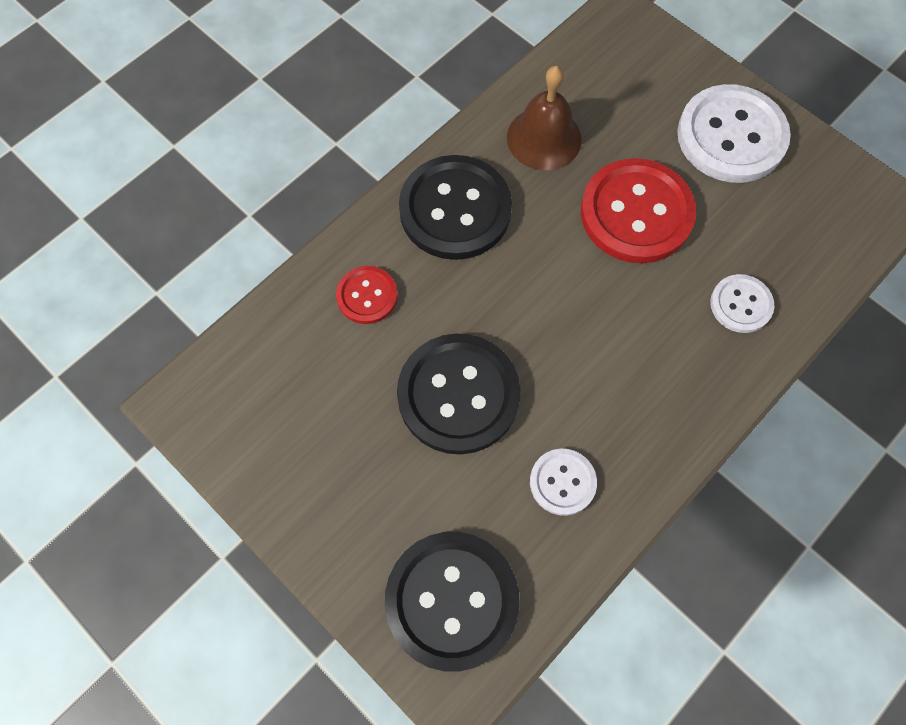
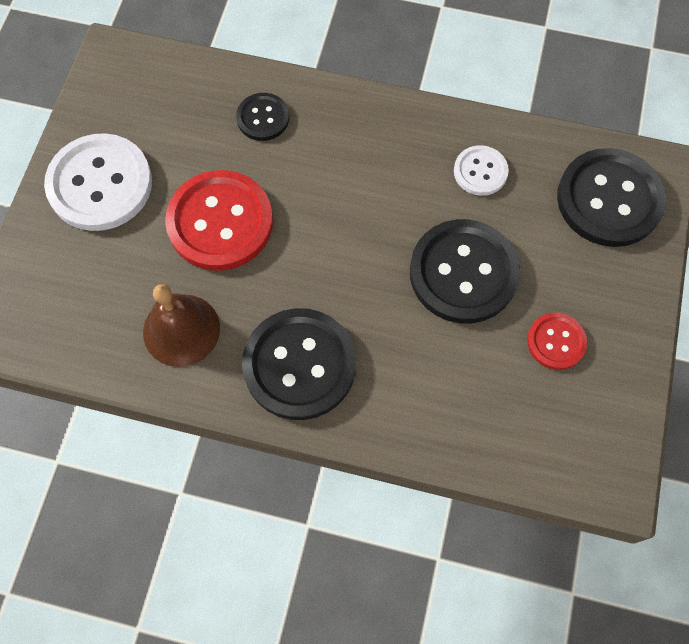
camera: 120 degrees left, 0 degrees up
(367, 296) = (426, 390): red button -> red button (556, 342)
(741, 304) = (263, 118): white button -> black button

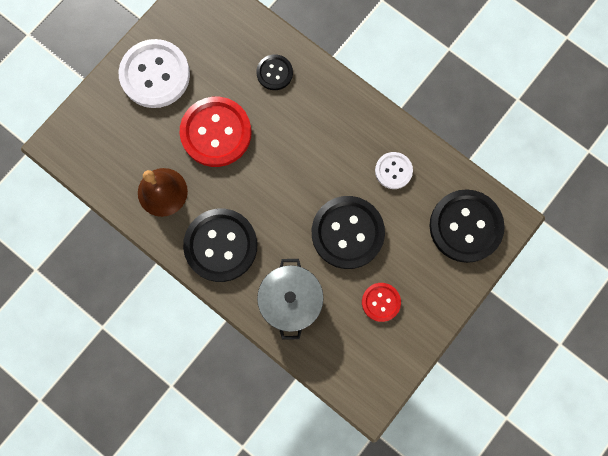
camera: 25 degrees right, 10 degrees up
(435, 395) = (291, 301): none -> grey pot

